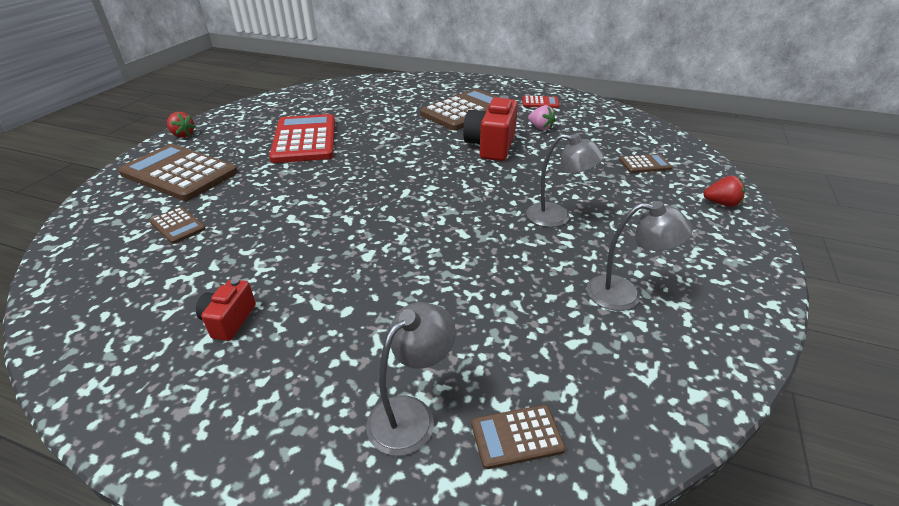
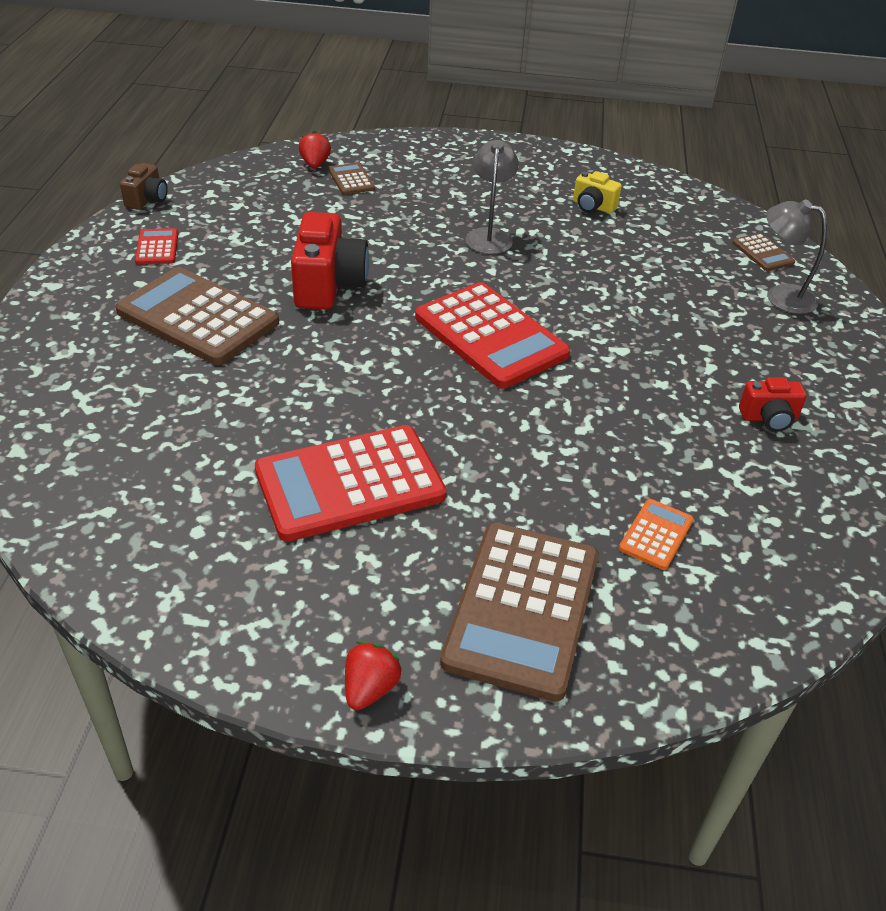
camera: 105 degrees left, 5 degrees up
(178, 226) = (656, 534): brown calculator -> orange calculator
(412, 197) = (490, 336): none -> red calculator
(491, 146) = (328, 285): red camera -> red camera turned 90 degrees counterclockwise
(540, 128) = (258, 246): pink strawberry -> none
(597, 100) = (147, 199): none -> brown camera
(625, 294) = (593, 206): grey lamp -> yellow camera
(721, 203) = (424, 149): red strawberry -> red strawberry (315, 164)

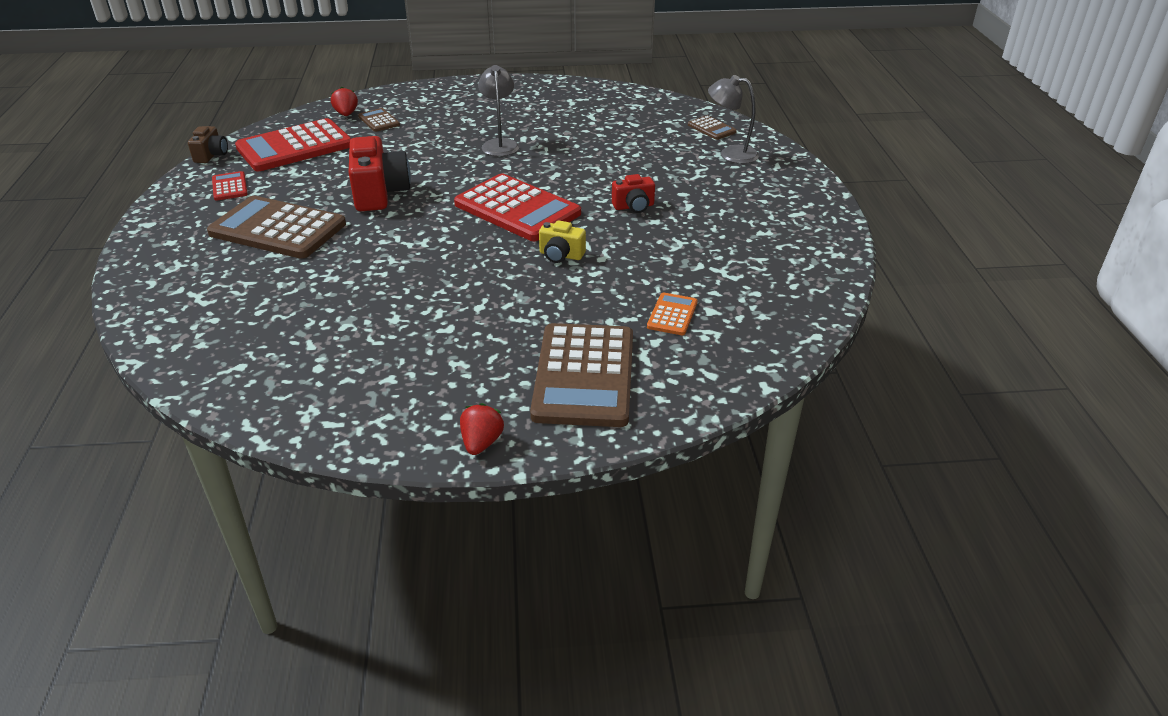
camera: 10 degrees left, 5 degrees down
(349, 483) = (431, 319): red calculator -> red calculator (295, 147)
(593, 206) = (576, 115): yellow camera -> yellow camera (561, 255)
(768, 418) = (738, 231): red camera -> red camera (634, 207)

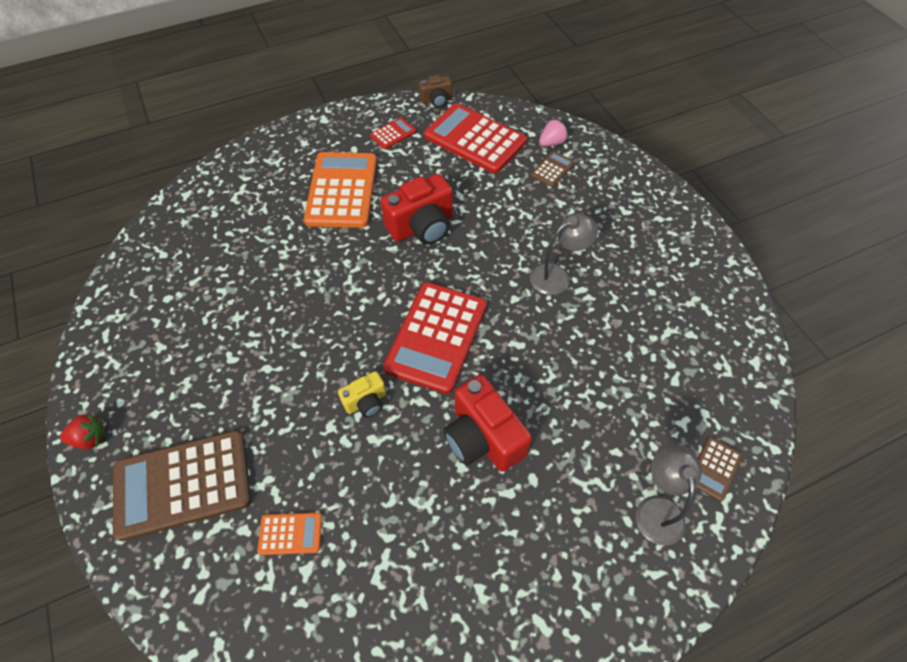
camera: 70 degrees right, 20 degrees up
(278, 229) = (342, 190): brown calculator -> orange calculator
(346, 114) = (552, 143): red strawberry -> pink strawberry
(561, 255) = (366, 402): yellow camera -> yellow camera turned 120 degrees counterclockwise
(634, 207) = (483, 437): red camera -> red camera, size x1.85

